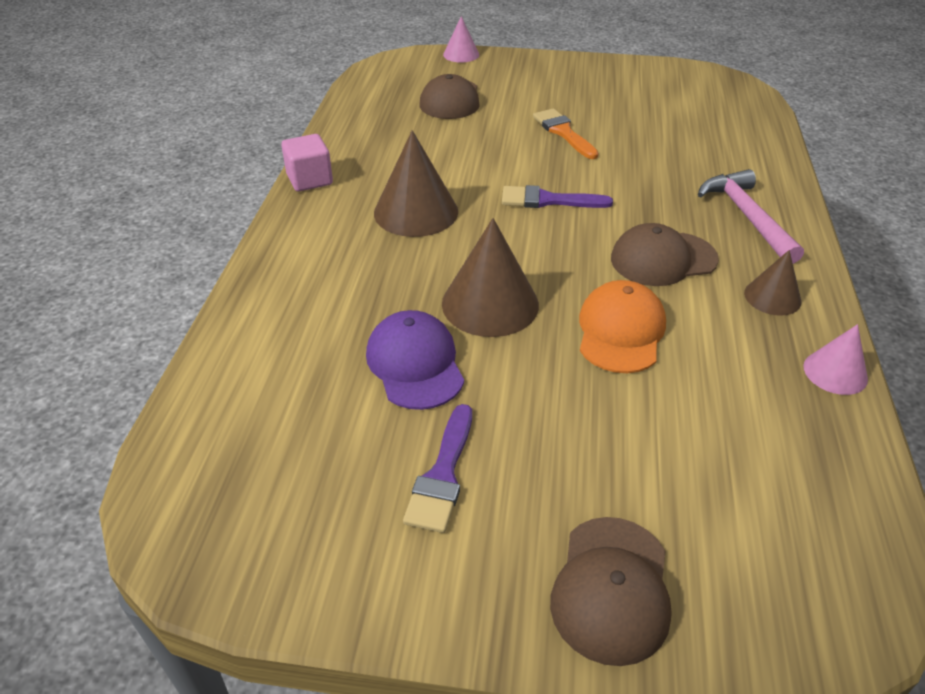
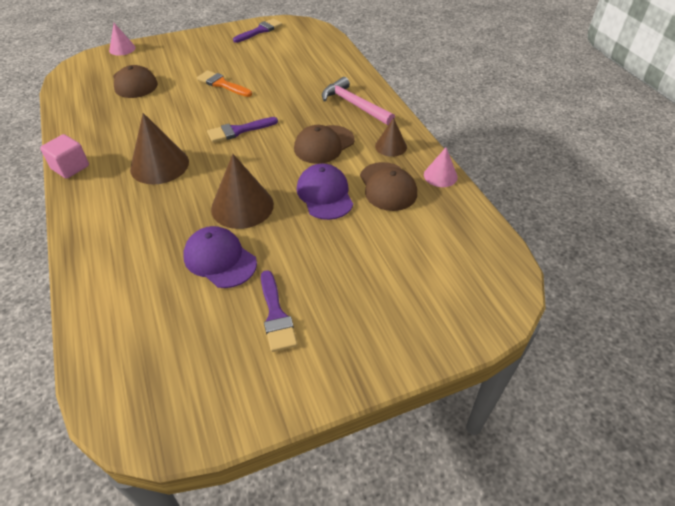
camera: 30 degrees left, 5 degrees up
(611, 589) = (397, 332): brown cap -> brown cap (387, 186)
(620, 331) = (325, 194): orange cap -> purple cap
(661, 75) = (260, 31): none -> purple brush

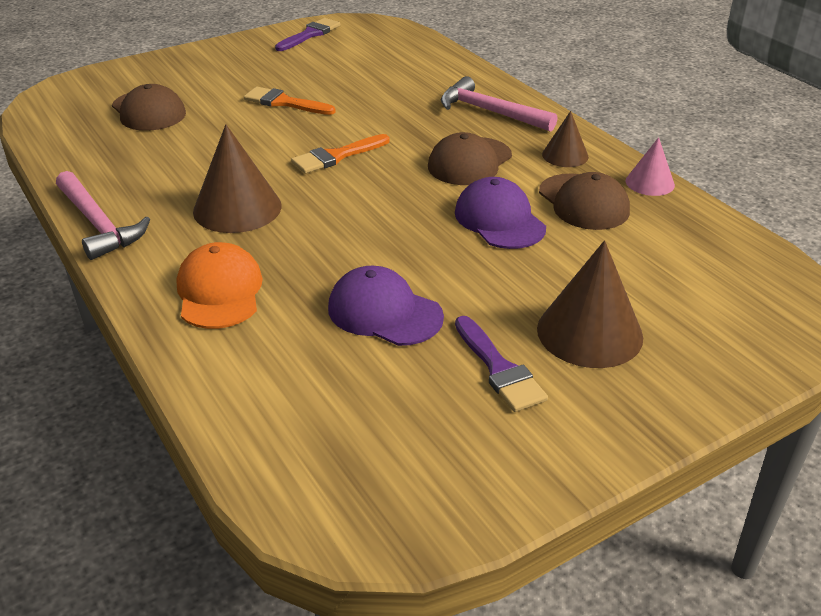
camera: 10 degrees left, 10 degrees down
(70, 167) = (98, 224): pink cube -> pink hammer
(122, 49) = (108, 71): pink cone -> none
(123, 229) = (219, 291): none -> orange cap
(238, 131) = (336, 156): purple brush -> orange brush
(242, 206) = (386, 245): brown cone -> brown cone (589, 332)

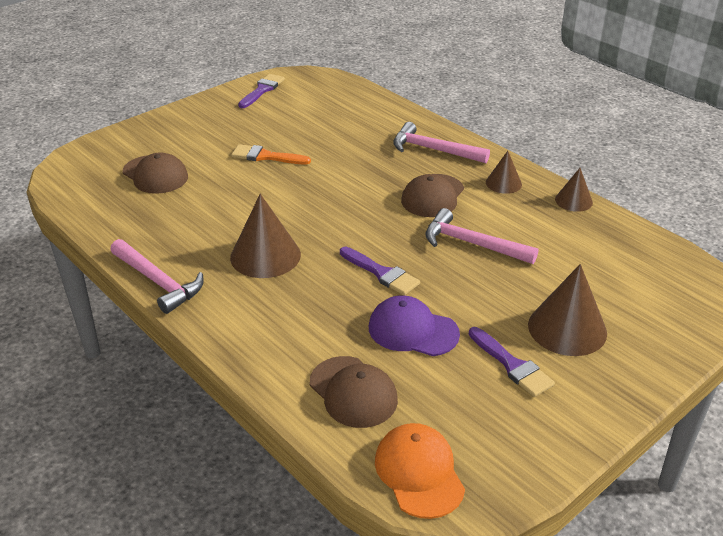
camera: 10 degrees left, 0 degrees up
(219, 291) = (280, 328): orange cap -> orange cap (419, 472)
(336, 156) = (327, 201): orange brush -> none
(371, 242) = (381, 273): none -> purple brush
(499, 220) = (472, 244): purple cap -> pink hammer
(583, 202) = (530, 222): brown cap -> brown cap (353, 392)
(650, 183) = (573, 201): pink cone -> brown cone

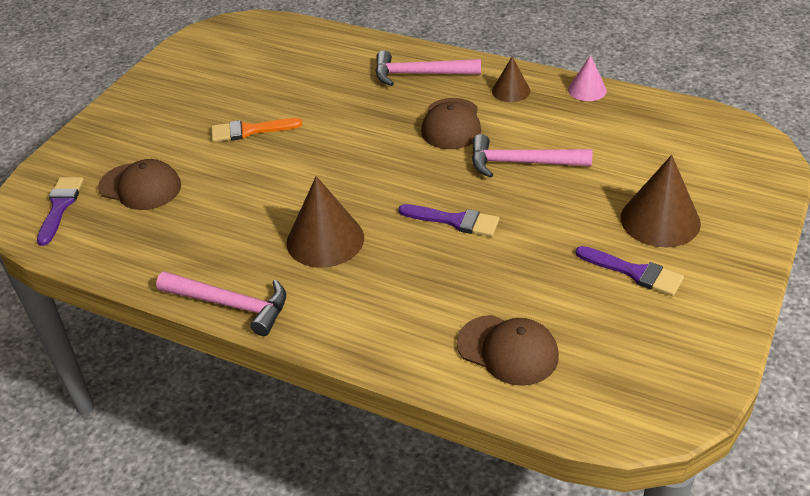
camera: 20 degrees left, 5 degrees up
(262, 90) = (192, 55): purple brush -> purple brush (60, 206)
(413, 330) = (523, 269): purple cap -> none
(419, 472) = (618, 405): orange cap -> none
(573, 201) = (587, 90): brown cone -> pink cone

